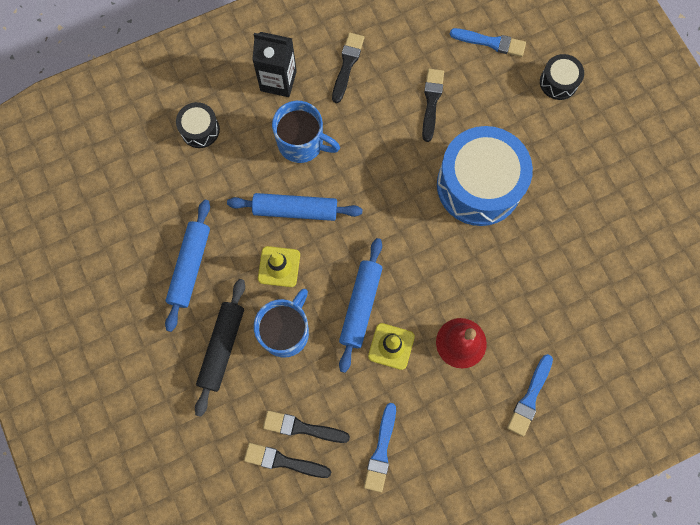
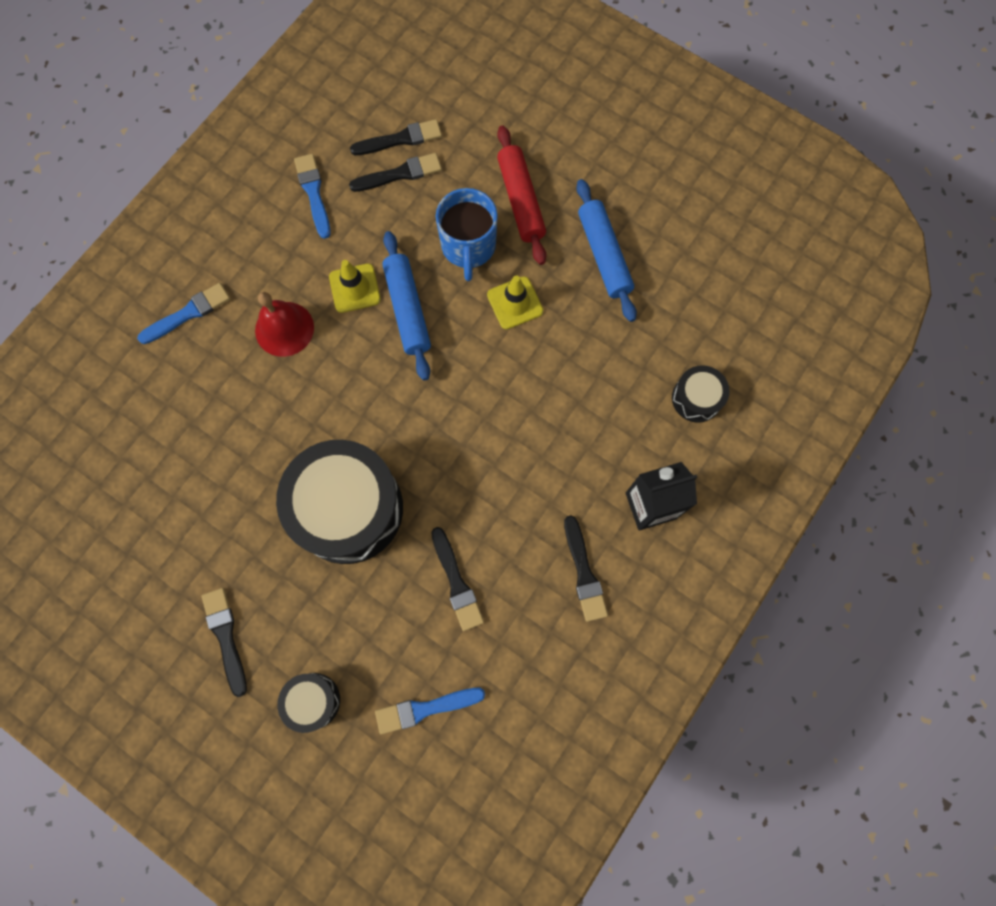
camera: 150 degrees right, 0 degrees up
(222, 348) = (521, 200): black rolling pin -> red rolling pin
(295, 210) = (535, 369): blue rolling pin -> none
(302, 143) = (575, 446): blue mug -> none
(479, 185) = (348, 508): blue drum -> black drum
(530, 398) = (188, 313): blue brush -> blue brush turned 60 degrees clockwise
(598, 148) = (226, 637): none -> black brush

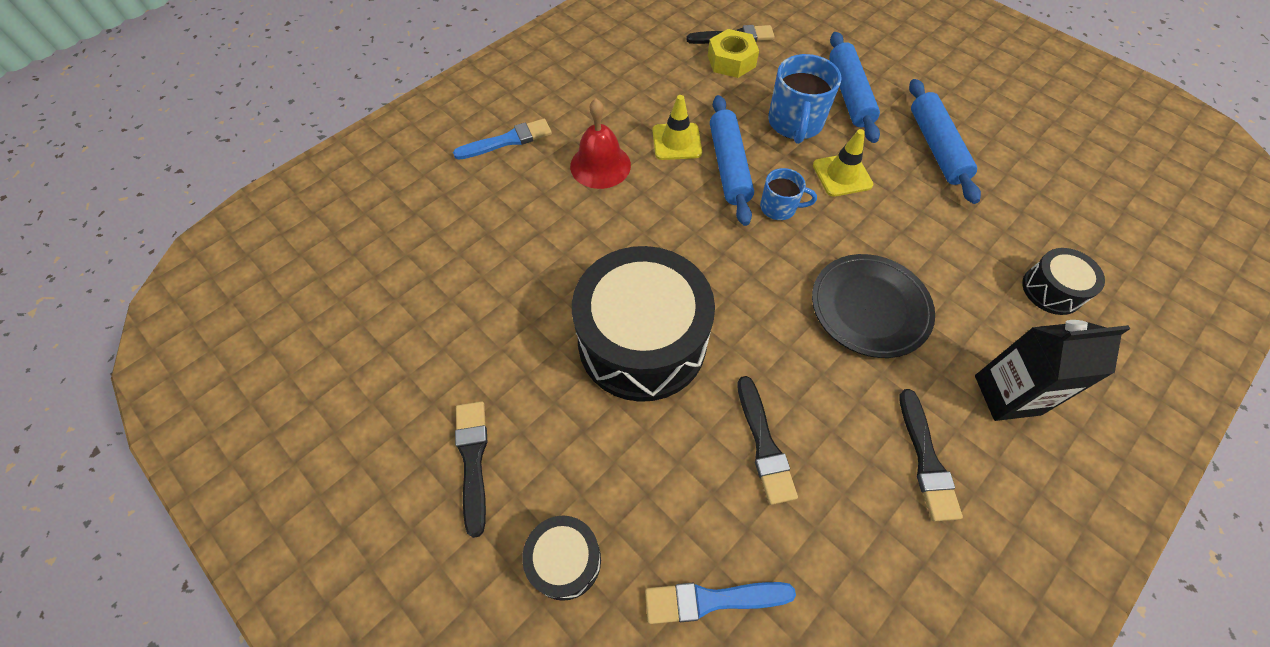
camera: 10 degrees right, 15 degrees down
(313, 193) = (647, 65): blue brush -> none
(400, 174) = (731, 61): black brush -> yellow nut
(457, 350) = (779, 207): none -> blue mug
(521, 200) = (849, 94): red rolling pin -> blue rolling pin
(540, 443) = (869, 308): none -> black plate

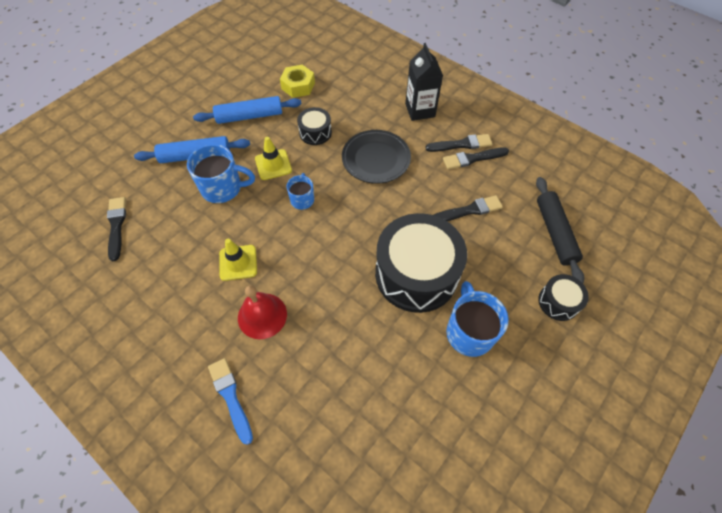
camera: 95 degrees left, 0 degrees up
(473, 460) = (517, 364): black brush -> black brush (472, 158)
(536, 400) = (469, 332): none -> blue mug
(711, 600) = (555, 233): blue brush -> black rolling pin
(729, 166) = (264, 228): blue rolling pin -> none
(731, 61) = (147, 227): yellow nut -> yellow nut (298, 86)
(1052, 290) = (354, 84): black drum -> black drum (315, 132)

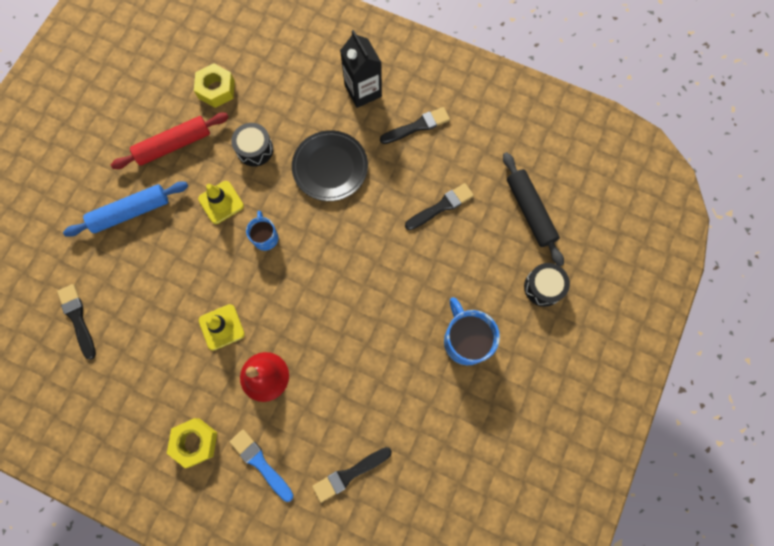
camera: 15 degrees left, 15 degrees up
(175, 359) = (195, 442): none -> yellow nut
(222, 188) = (175, 245): blue mug -> none
(249, 116) = (174, 145): blue rolling pin -> red rolling pin
(416, 274) = (403, 293): black drum -> none
(472, 158) = (432, 142): black brush -> black brush (349, 474)

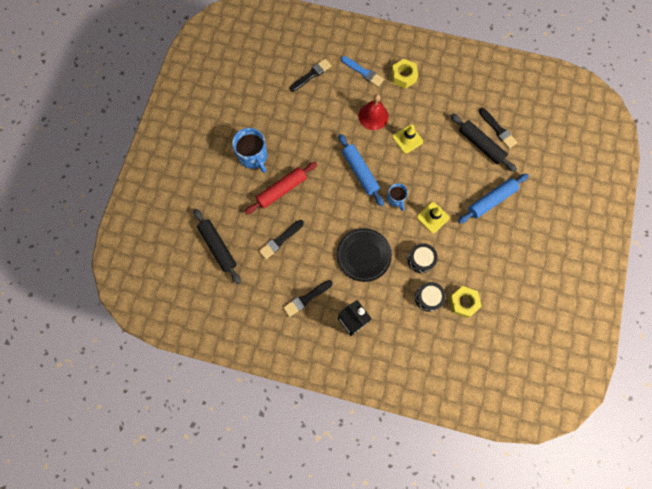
camera: 170 degrees right, 0 degrees up
(114, 297) = (481, 145): none -> black rolling pin
(174, 145) = (479, 253): red rolling pin -> red rolling pin (282, 190)
(307, 286) = (360, 172): none -> blue rolling pin
(543, 287) = (206, 197): black drum -> black drum (428, 298)

